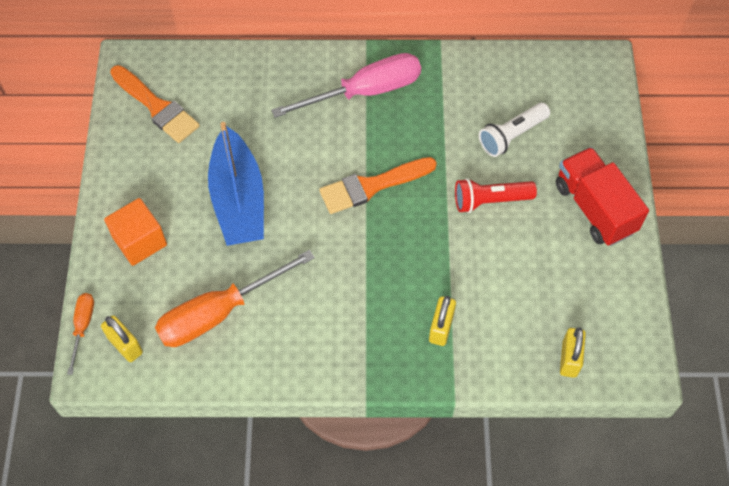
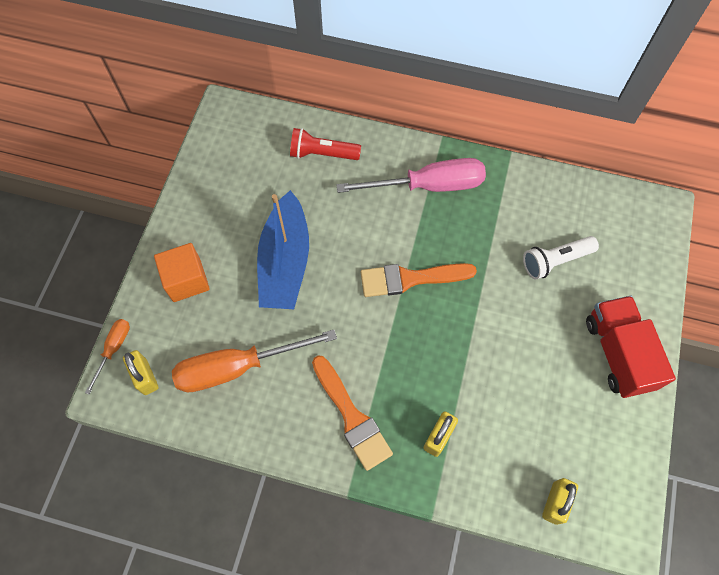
camera: 15 degrees right, 5 degrees up
(156, 107) = (237, 157): orange brush -> orange brush (351, 416)
(490, 200) = (518, 320): red flashlight -> red flashlight (322, 154)

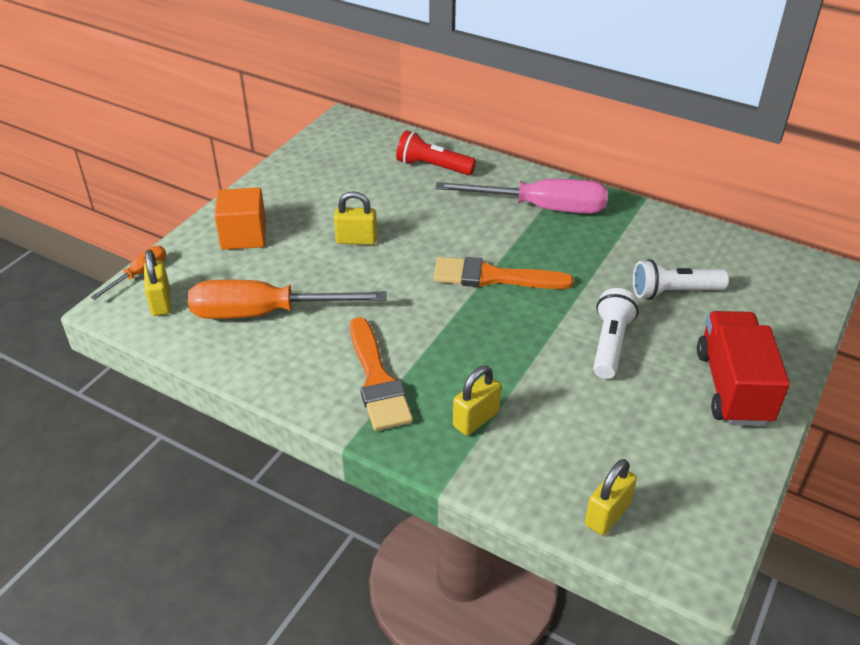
camera: 15 degrees right, 25 degrees down
(285, 262) = (356, 240): blue boat -> yellow padlock
(519, 331) = (610, 344): none -> white flashlight

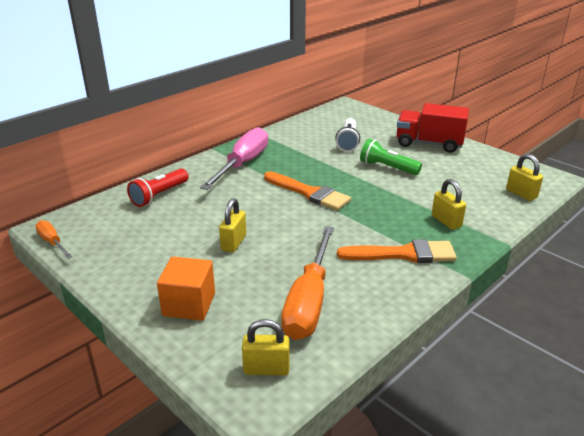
camera: 75 degrees left, 10 degrees down
(139, 274) = (212, 384): orange screwdriver -> orange screwdriver (52, 242)
(493, 277) = (309, 193): orange brush -> orange brush turned 75 degrees counterclockwise
(610, 344) = (387, 168): white flashlight -> green flashlight

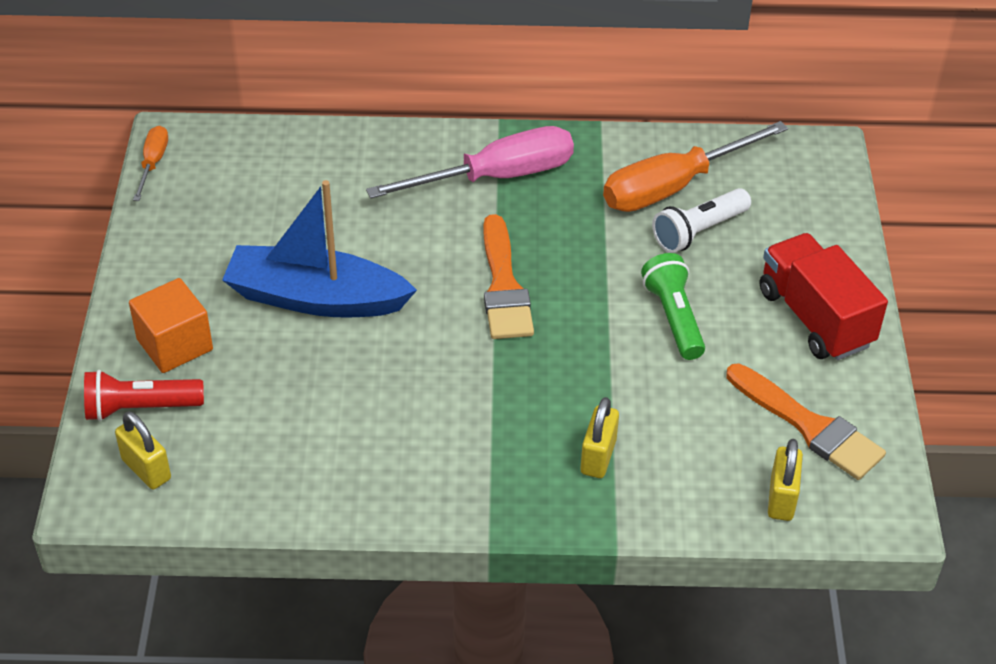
camera: 45 degrees right, 15 degrees up
(159, 195) = (332, 165): red flashlight -> red flashlight (140, 408)
(233, 243) = (316, 298): yellow padlock -> blue boat
(309, 301) = (283, 432): orange screwdriver -> orange screwdriver (674, 186)
(403, 254) = (467, 457): orange brush -> orange brush (809, 426)

